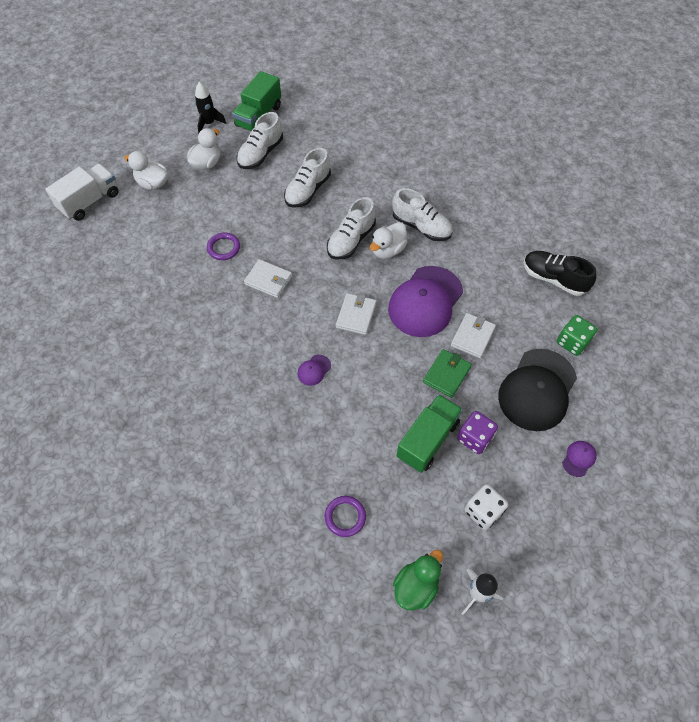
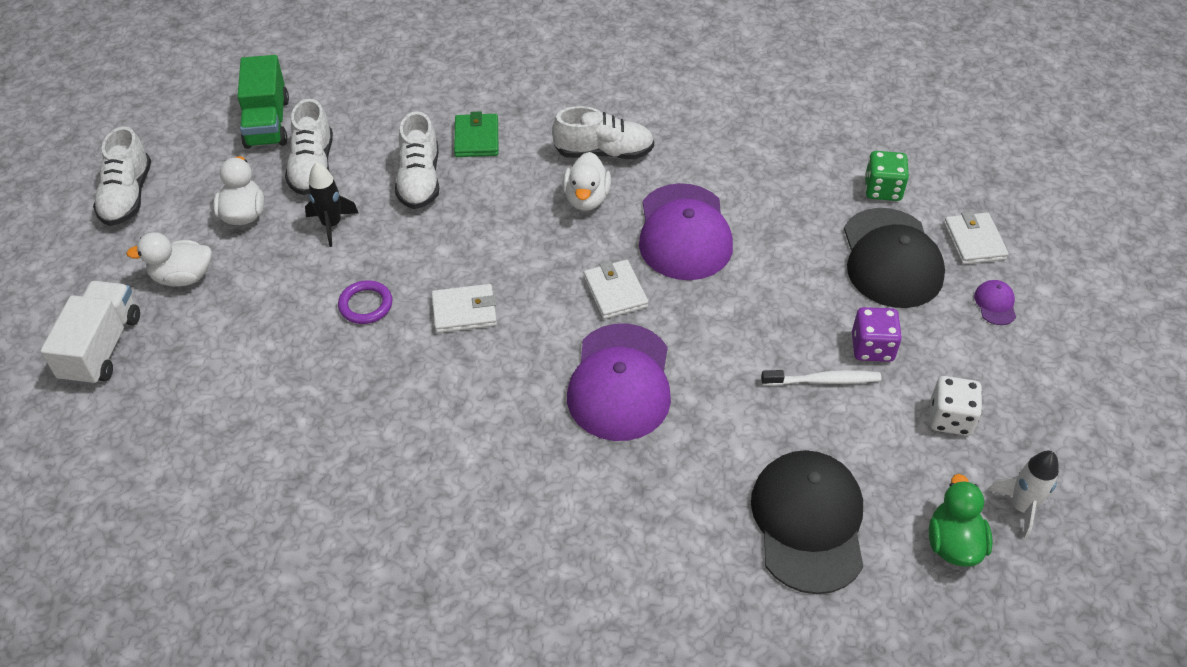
camera: 35 degrees left, 10 degrees down
(209, 123) = (200, 163): black rocket -> black rocket (332, 225)
(314, 370) = (620, 382): purple cap -> purple cap, size x2.49
(345, 517) = (808, 522): purple ring -> black cap
(351, 240) = (530, 210): white shoe -> white shoe (127, 196)
(427, 440) = (823, 380): green truck -> white toothbrush
(446, 374) = (780, 298): green wallet -> green wallet (476, 138)
(472, 337) = (772, 242): white wallet -> white wallet (974, 241)
(554, 279) = (804, 134): black shoe -> none

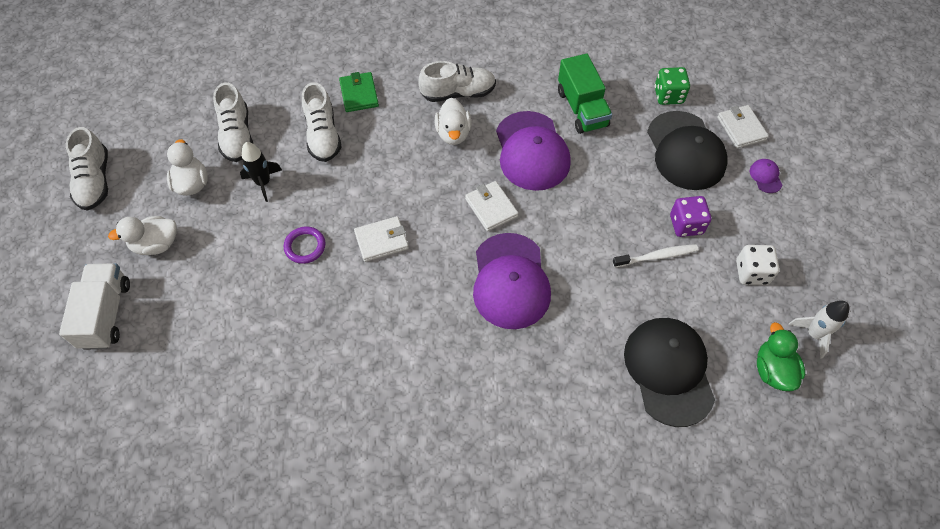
camera: 10 degrees left, 10 degrees up
(267, 123) = (192, 102): green truck -> green truck (582, 108)

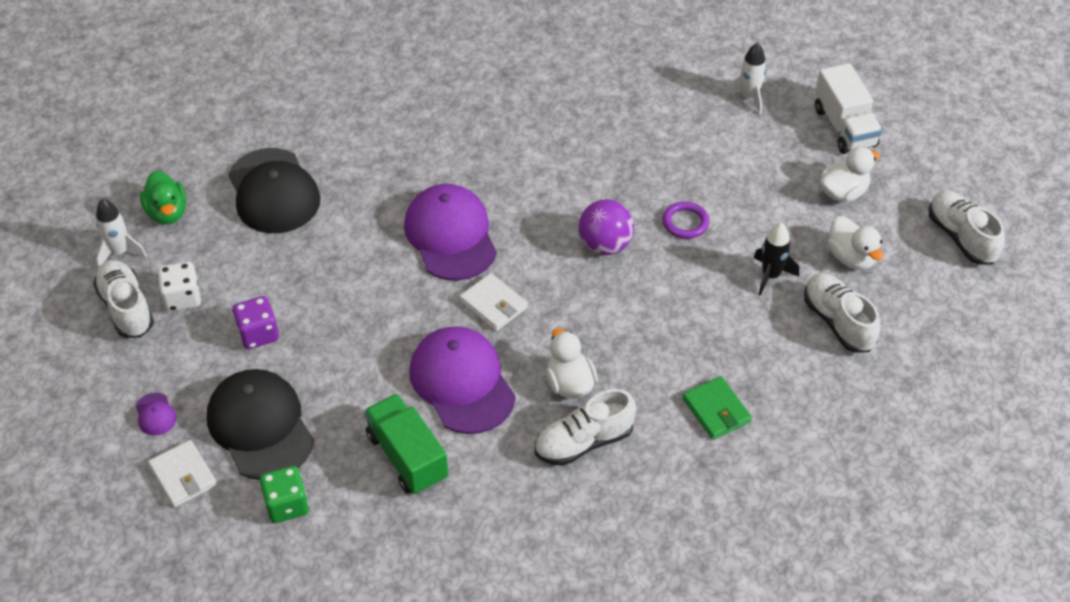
camera: 165 degrees right, 10 degrees down
(170, 374) = (749, 98): none -> white rocket
(323, 135) = (733, 345): white shoe -> white shoe (126, 308)
(381, 240) = (605, 245): white wallet -> purple ball
(657, 256) = (291, 292): white toothbrush -> none

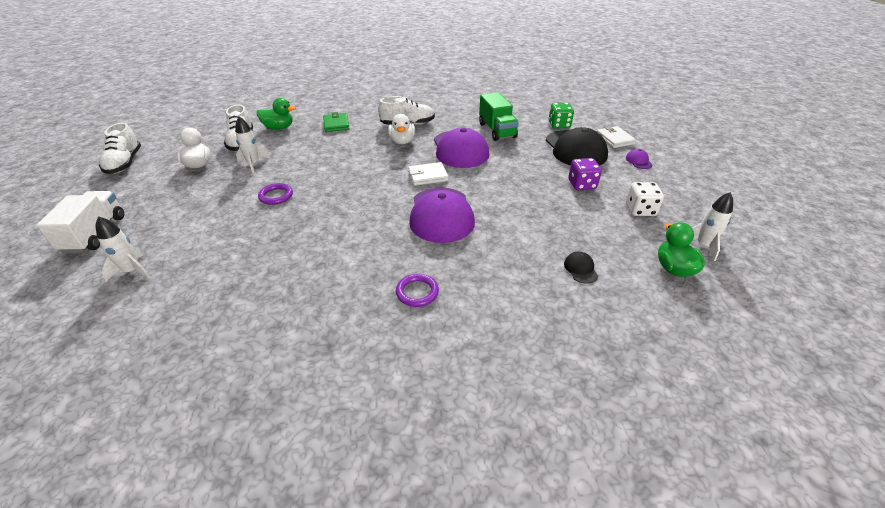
camera: 165 degrees left, 10 degrees down
(126, 308) = (680, 211): white shoe -> none
(273, 192) = (580, 269): black cap -> black cap, size x0.40
(444, 133) = (417, 292): none -> purple ring
(493, 304) = (428, 176): white wallet -> white wallet turned 75 degrees counterclockwise
(605, 245) = (338, 193): purple ball -> none
(771, 275) = (253, 164): black rocket -> white rocket
(812, 376) = (279, 128): none -> green duck
(843, 192) = (156, 195): white duck -> none

